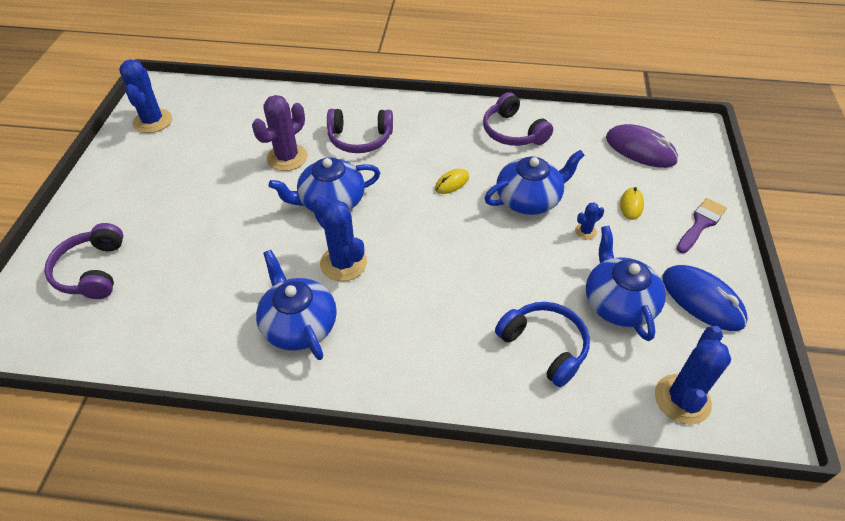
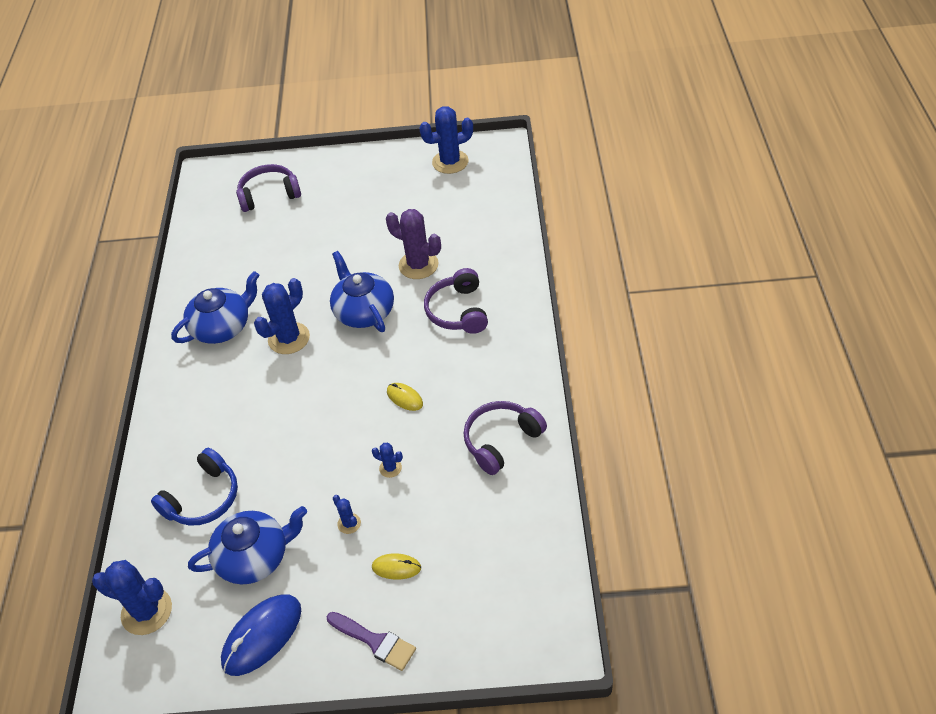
camera: 85 degrees right, 0 degrees up
(529, 199) = (390, 468): blue teapot -> blue cactus
(640, 149) = (498, 577): purple mouse -> none

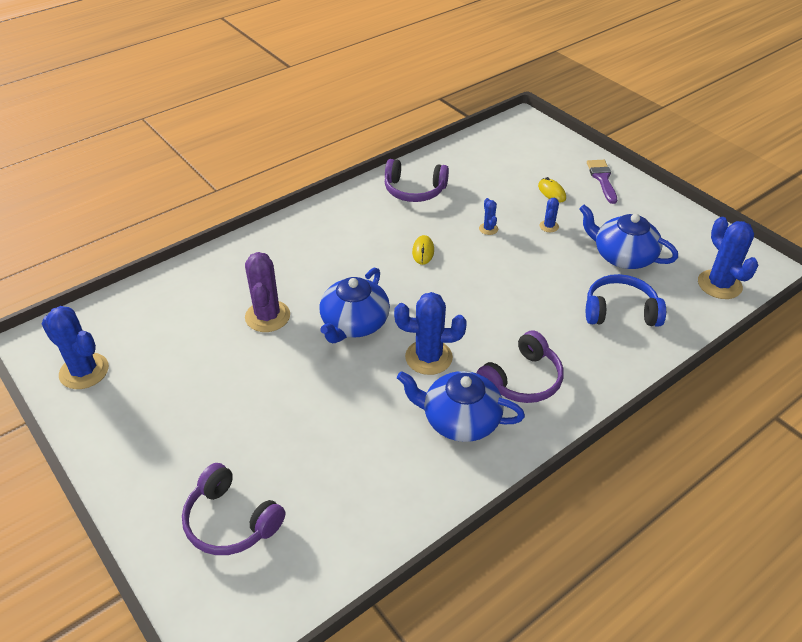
camera: 130 degrees left, 5 degrees down
(262, 636) = (659, 223): blue mouse -> none
(458, 311) = (307, 264): purple headphones -> purple headphones (522, 379)

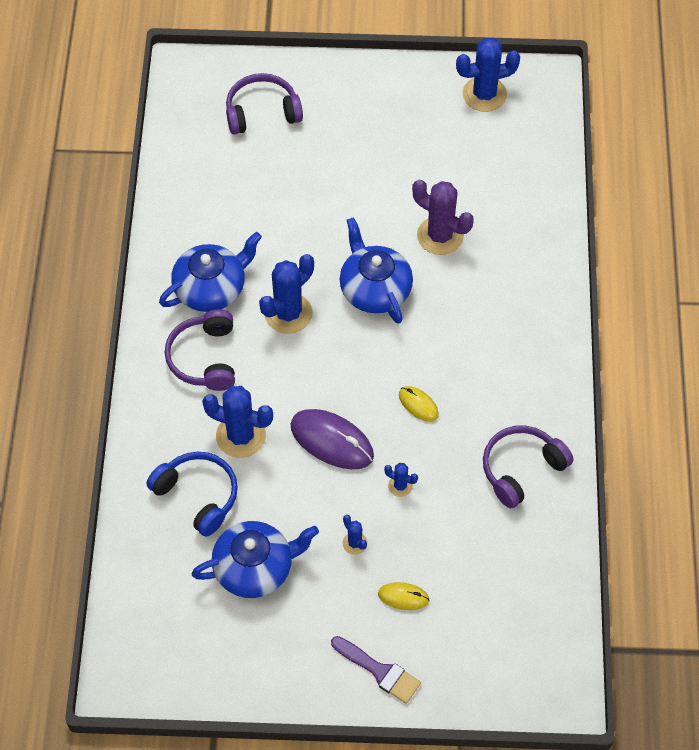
camera: 130 degrees right, 15 degrees up
(498, 274) = (332, 441): none -> purple mouse
(620, 311) = (197, 496): blue headphones -> blue headphones turned 90 degrees counterclockwise
(719, 284) = (144, 613): blue cactus -> blue cactus (240, 436)

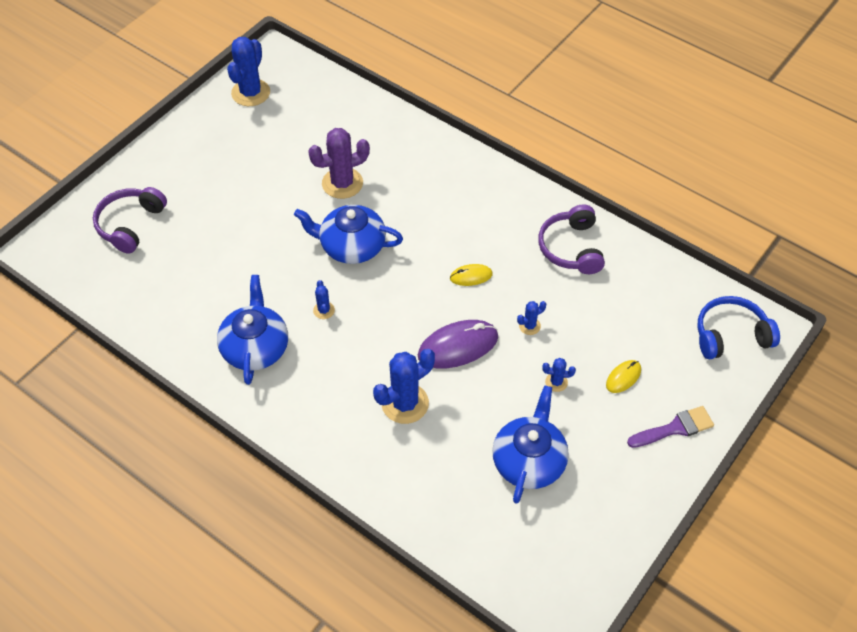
camera: 55 degrees left, 5 degrees down
(197, 496) = (435, 464): blue headphones -> blue headphones (731, 335)
(205, 358) = (314, 388): purple headphones -> none
(288, 313) = (324, 310): blue cactus -> blue cactus, size x0.48

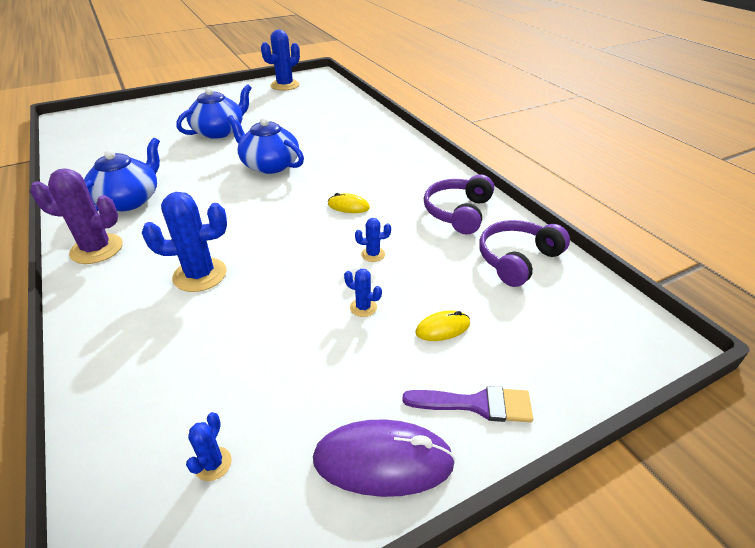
camera: 25 degrees right, 15 degrees down
(130, 224) = (136, 120): purple headphones -> purple headphones (517, 259)
(324, 310) = (206, 194): blue cactus -> blue cactus (213, 464)
(342, 183) = (299, 133): purple cactus -> purple cactus (97, 249)
(458, 346) = (291, 249): purple mouse -> purple mouse (383, 461)
(529, 461) = (271, 371): blue teapot -> blue teapot (219, 131)
(731, 335) = (602, 331): blue headphones -> none

